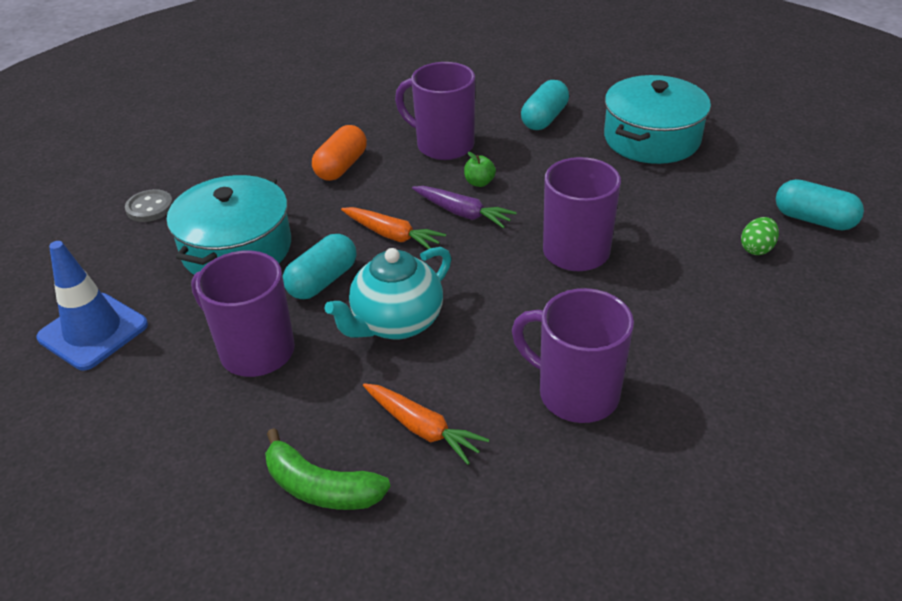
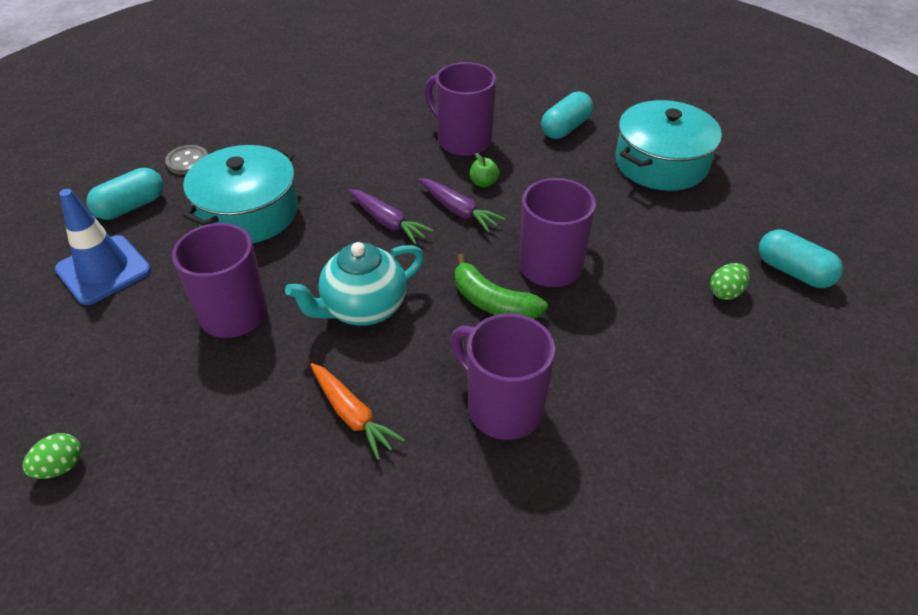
camera: 10 degrees right, 5 degrees up
(117, 539) = (61, 467): none -> green egg
(321, 487) = (245, 454): green banana -> green banana (493, 302)
(322, 281) = (312, 256): turquoise capsule -> turquoise capsule (131, 206)
(341, 166) = (365, 148): orange capsule -> none
(392, 235) = (388, 222): orange carrot -> purple carrot

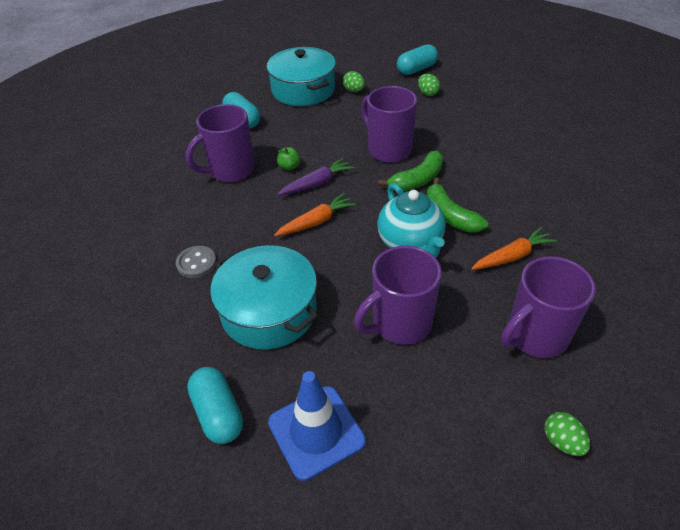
camera: 75 degrees left, 0 degrees up
(188, 161) = (160, 362): grey button -> grey button (196, 263)
(388, 222) = (316, 222): purple carrot -> orange carrot
(424, 343) = (450, 216): none -> green banana
(502, 408) = (508, 188): purple mug -> purple mug (535, 336)
(687, 211) = (354, 90): none -> green egg

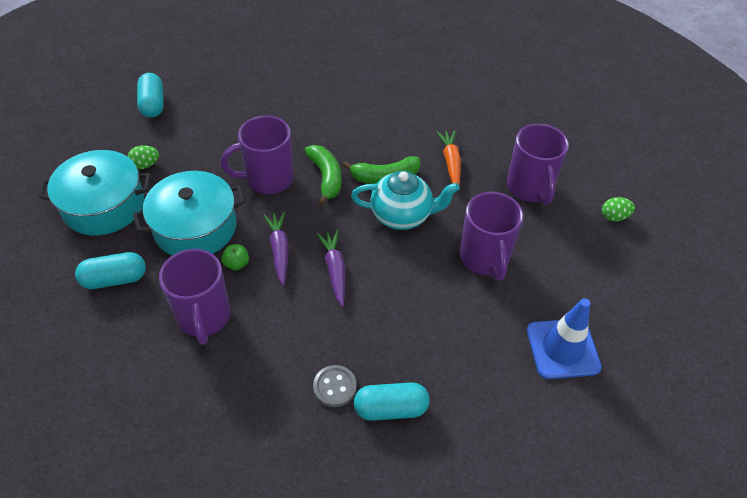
camera: 70 degrees left, 5 degrees up
(218, 413) = (522, 413): turquoise capsule -> turquoise capsule (391, 408)
(269, 311) = (429, 343): turquoise pot -> turquoise pot (195, 227)
(316, 222) = (335, 270): orange carrot -> purple carrot
(427, 93) = (202, 114): green egg -> none

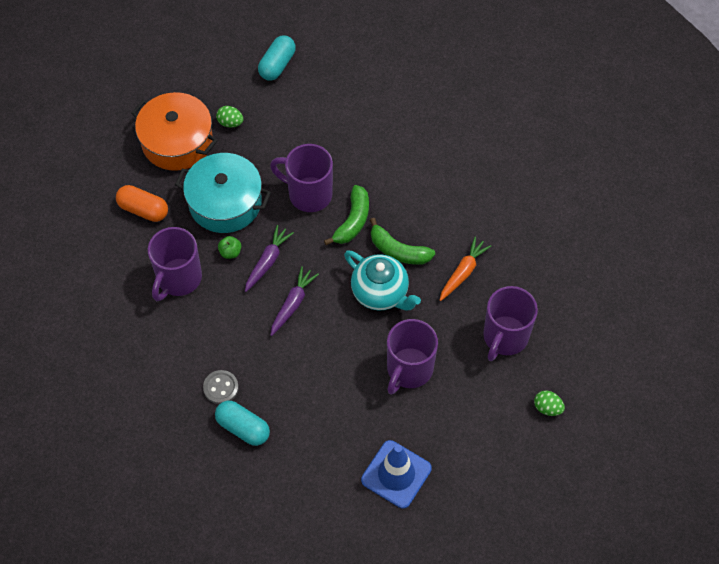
camera: 40 degrees right, 10 degrees up
(104, 205) = (177, 141): turquoise pot -> orange pot
(115, 279) = (143, 210): turquoise capsule -> orange capsule

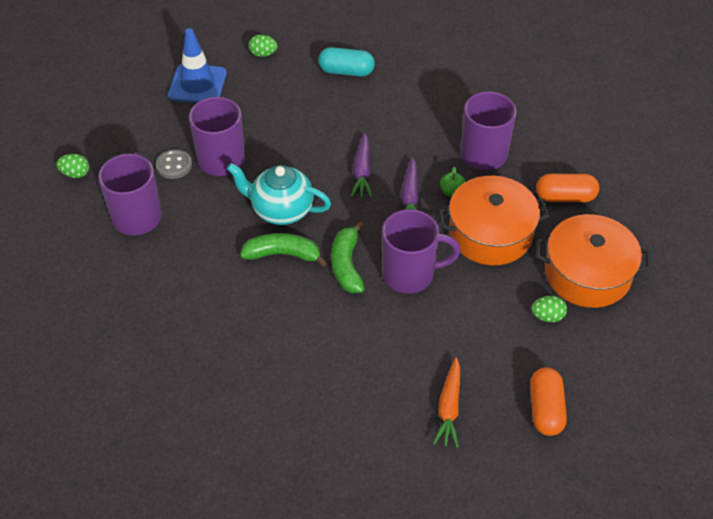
camera: 155 degrees right, 10 degrees down
(221, 388) = (384, 90): grey button -> grey button (174, 165)
(225, 202) = (490, 233): turquoise pot -> orange pot
(277, 65) = (545, 409): turquoise capsule -> orange capsule
(313, 489) = (263, 54): none -> green egg
(463, 272) = (204, 259): orange carrot -> orange carrot (449, 407)

